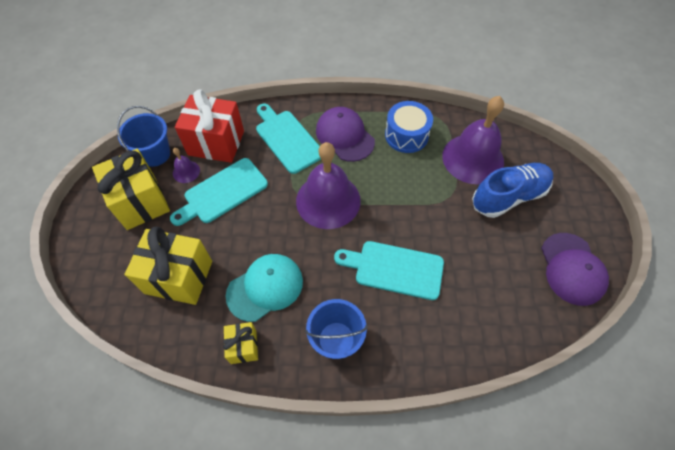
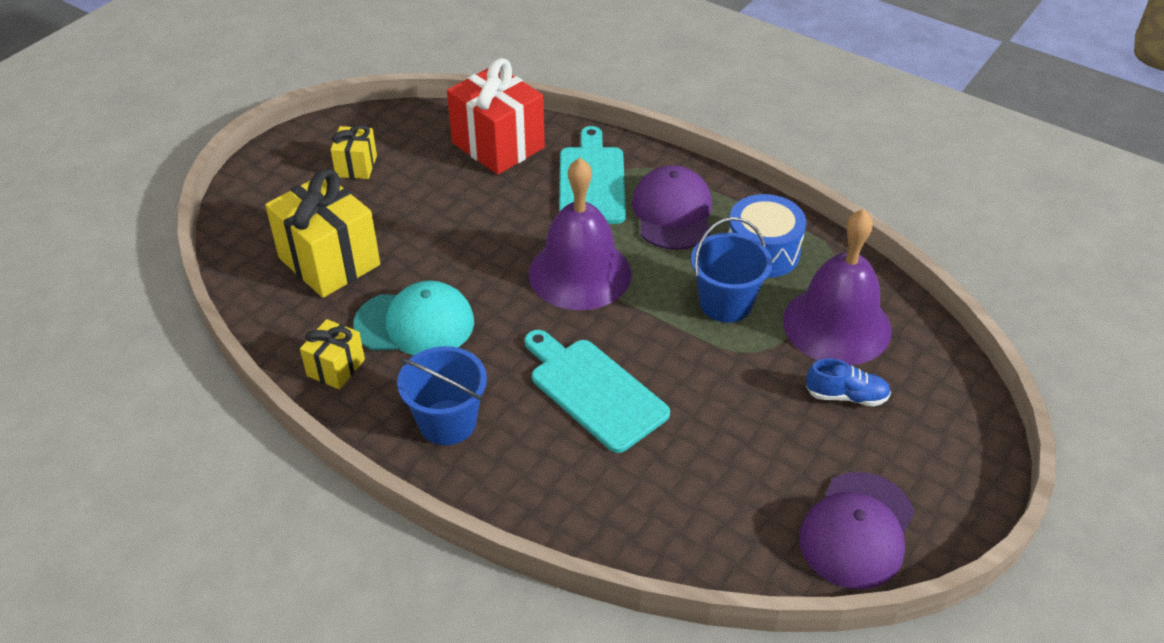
camera: 35 degrees right, 15 degrees down
(141, 202) = (356, 166): yellow gift -> yellow gift, size x0.52
(155, 154) = (415, 125): blue bucket -> blue bucket (726, 303)
(186, 171) = (435, 159): purple bell -> none
(222, 192) = (457, 201): turquoise cutting board -> none
(509, 196) = (846, 396): blue shoe -> blue shoe, size x0.52

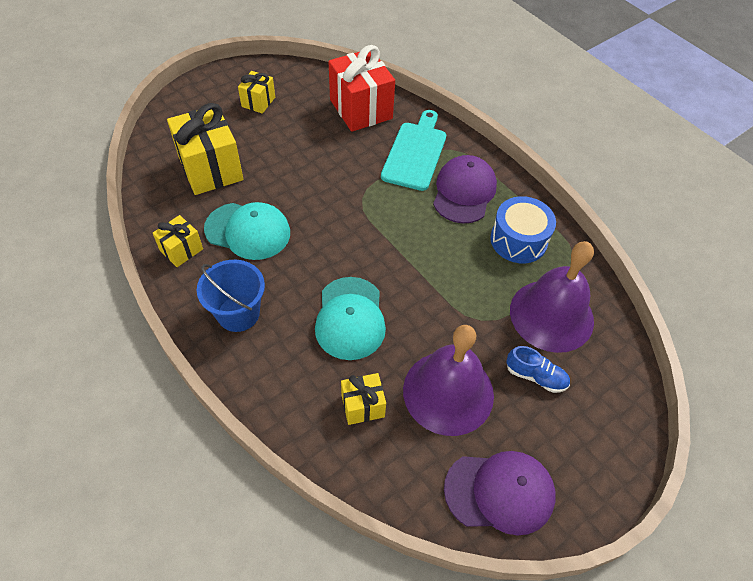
camera: 15 degrees right, 10 degrees up
(580, 273) = (378, 222): purple bell -> purple bell (448, 392)
(594, 391) = (350, 318): turquoise cutting board -> turquoise cap
(654, 484) = (363, 406): none -> yellow gift
(726, 303) = (474, 275): blue bucket -> none
(857, 530) = (500, 492): purple cap -> purple cap turned 135 degrees counterclockwise

